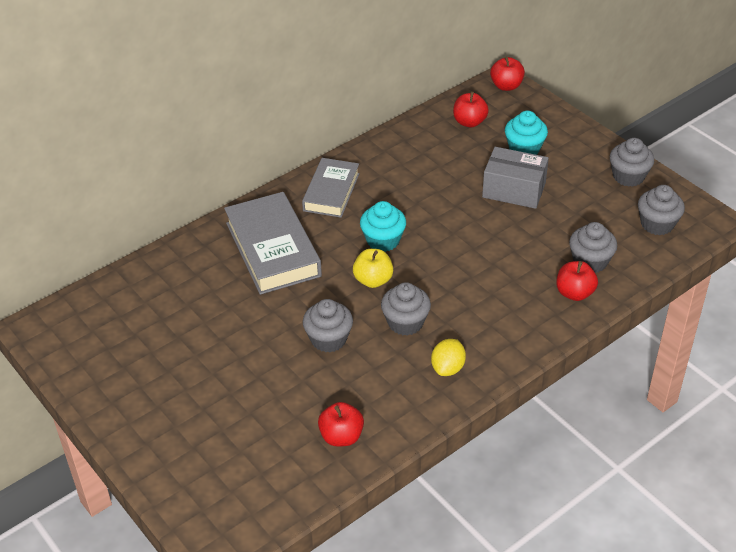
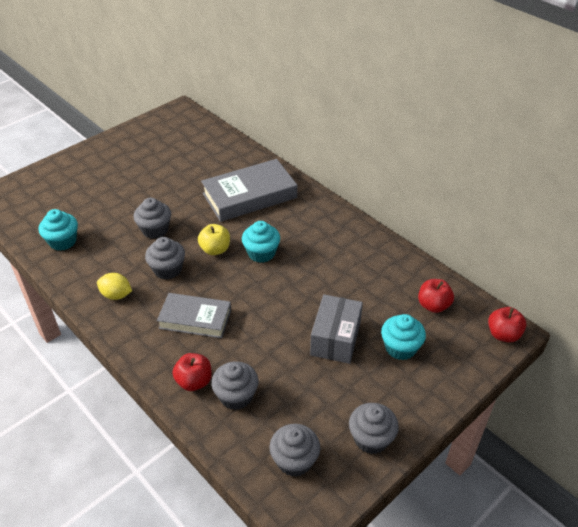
camera: 85 degrees right, 0 degrees up
(331, 192) = (318, 221): grey book -> grey book (195, 319)
(341, 436) = (63, 241): red apple -> turquoise cupcake

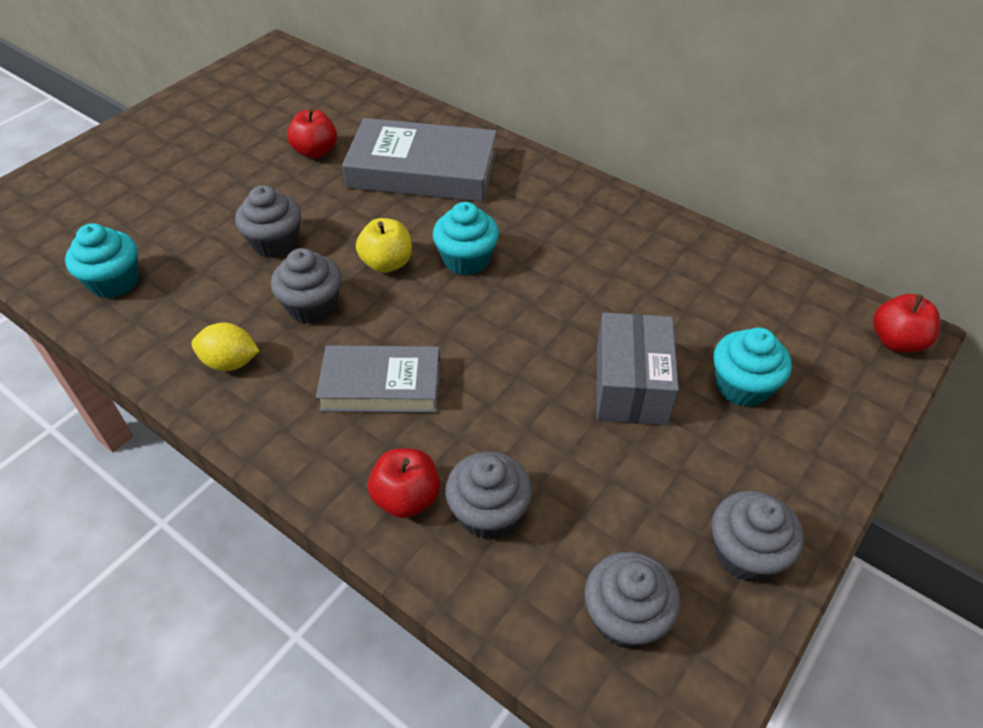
camera: 10 degrees left, 5 degrees up
(249, 196) = (422, 171): grey book -> grey book turned 45 degrees clockwise
(433, 305) = (771, 309): red apple -> red apple (315, 152)

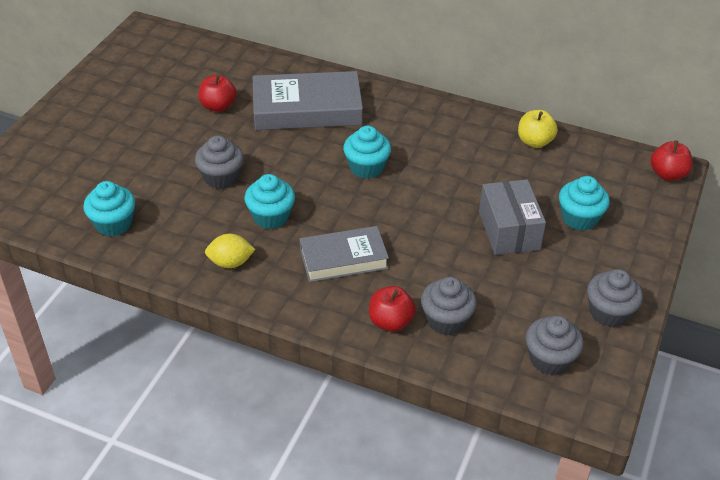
camera: 15 degrees left, 5 degrees down
(312, 306) = (271, 216): grey cupcake -> turquoise cupcake
(387, 263) = (310, 179): yellow apple -> yellow apple (534, 142)

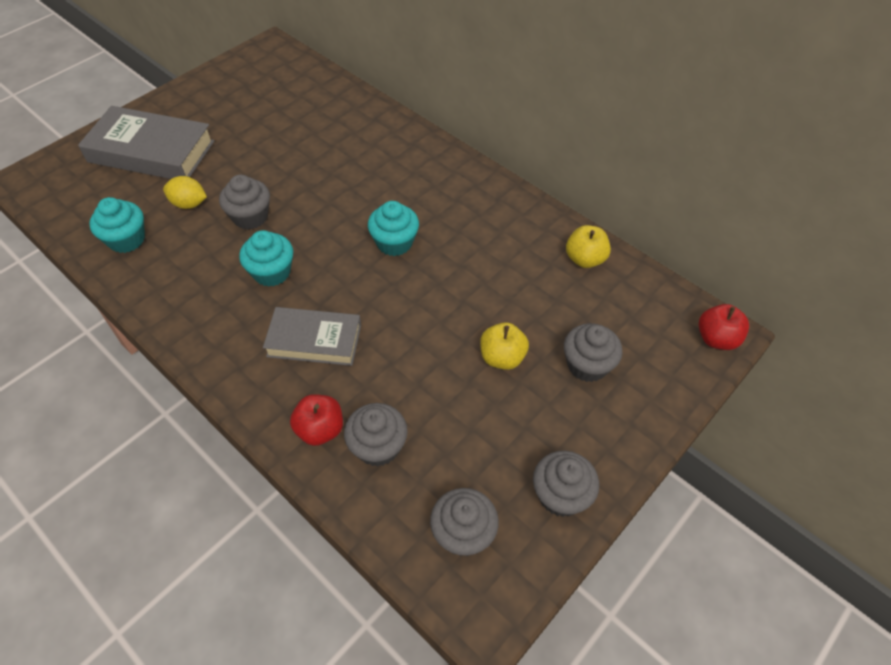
camera: 20 degrees right, 10 degrees up
(218, 106) = (291, 140): red apple -> none
(230, 262) = (205, 312): yellow lemon -> yellow lemon (189, 204)
(307, 109) = (372, 163): grey book -> grey book (151, 152)
(509, 230) = (502, 357): grey box -> yellow apple
(579, 218) = (587, 365): turquoise cupcake -> grey cupcake

